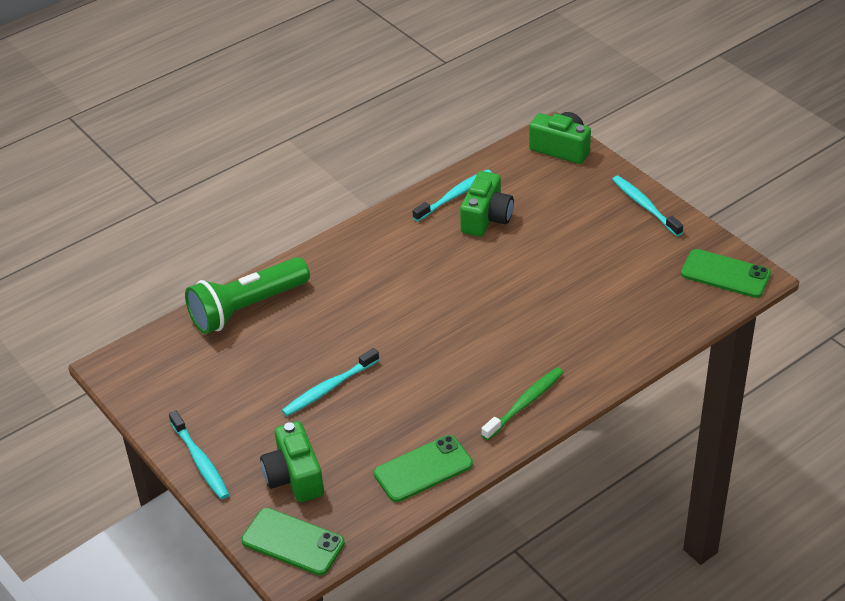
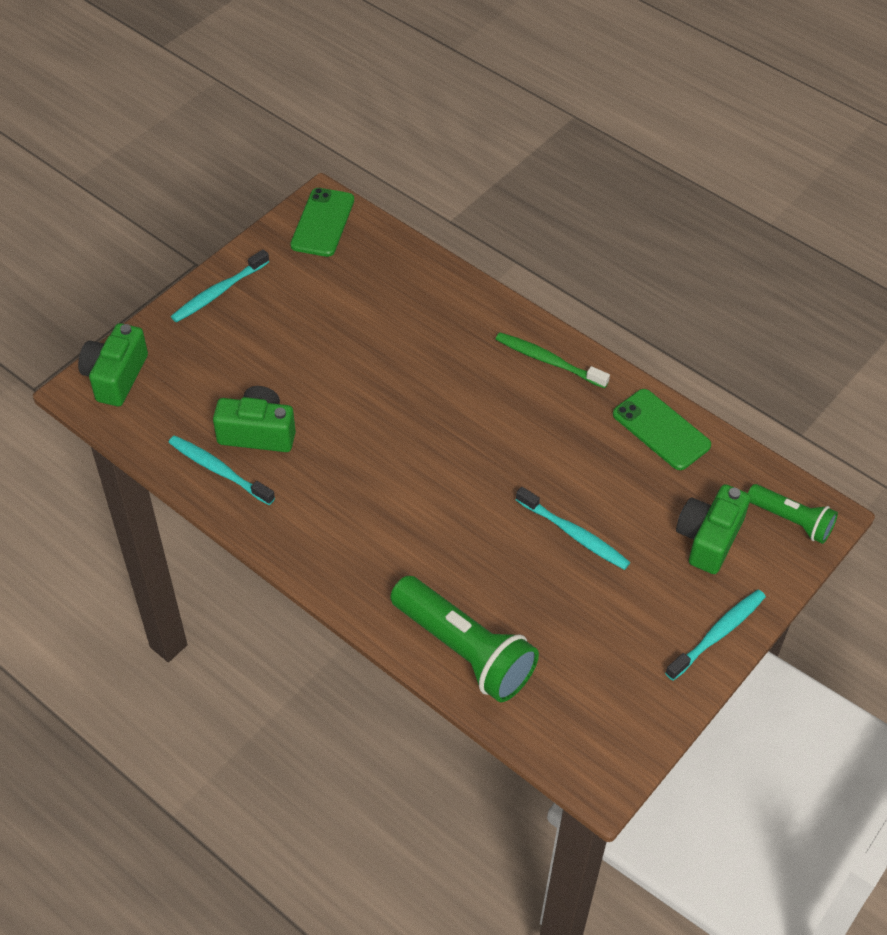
camera: 105 degrees left, 10 degrees up
(293, 542) = (791, 521): green phone -> green flashlight
(294, 477) = (708, 539): green camera -> green camera turned 150 degrees clockwise

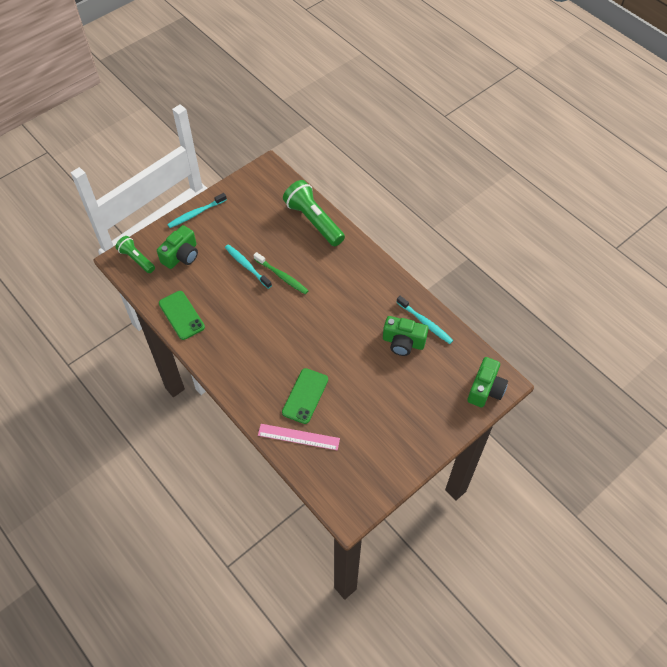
camera: 170 degrees left, 5 degrees up
(218, 292) = (423, 444): turquoise toothbrush -> none
(323, 223) = (350, 494): green phone -> green phone (305, 396)
(411, 280) = (298, 437): none -> pink ruler
(548, 361) = (229, 366): green toothbrush -> green toothbrush (282, 276)

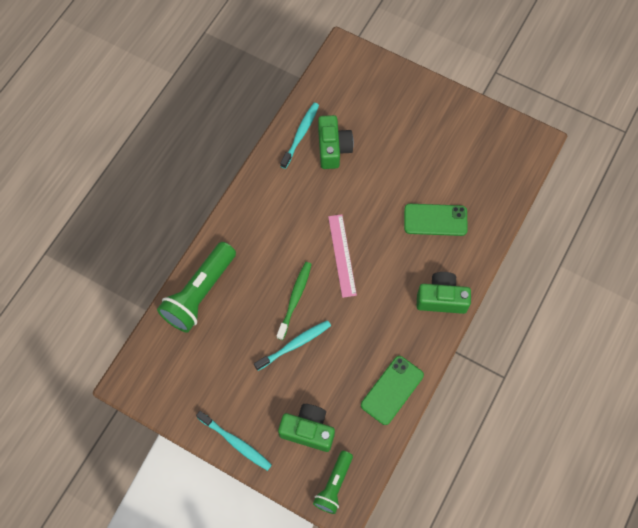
camera: 110 degrees left, 10 degrees up
(247, 266) = (294, 344): turquoise toothbrush -> turquoise toothbrush turned 150 degrees counterclockwise
(298, 437) = (482, 210): pink ruler -> pink ruler (342, 255)
(485, 389) = (357, 63): green camera -> green camera (441, 299)

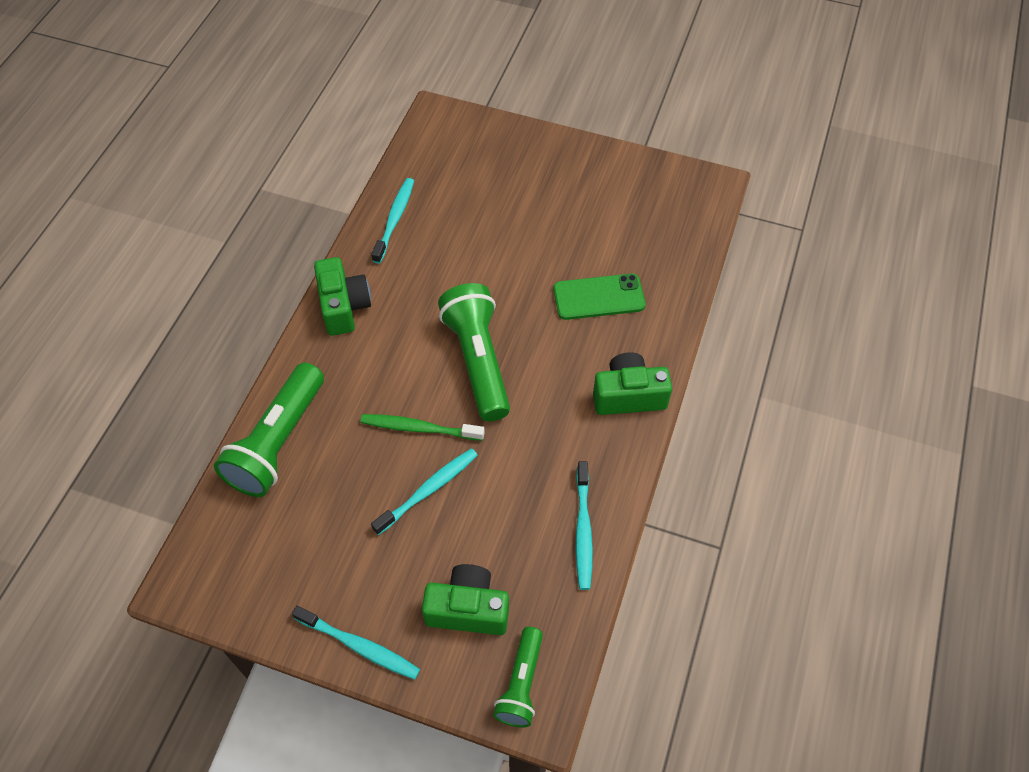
camera: 10 degrees left, 10 degrees down
(295, 299) = (419, 428): green toothbrush -> green toothbrush turned 90 degrees counterclockwise
(333, 148) = (442, 230): green camera -> green camera (343, 306)
(342, 255) = (477, 360): pink ruler -> green flashlight
(392, 390) = (583, 530): green phone -> turquoise toothbrush

